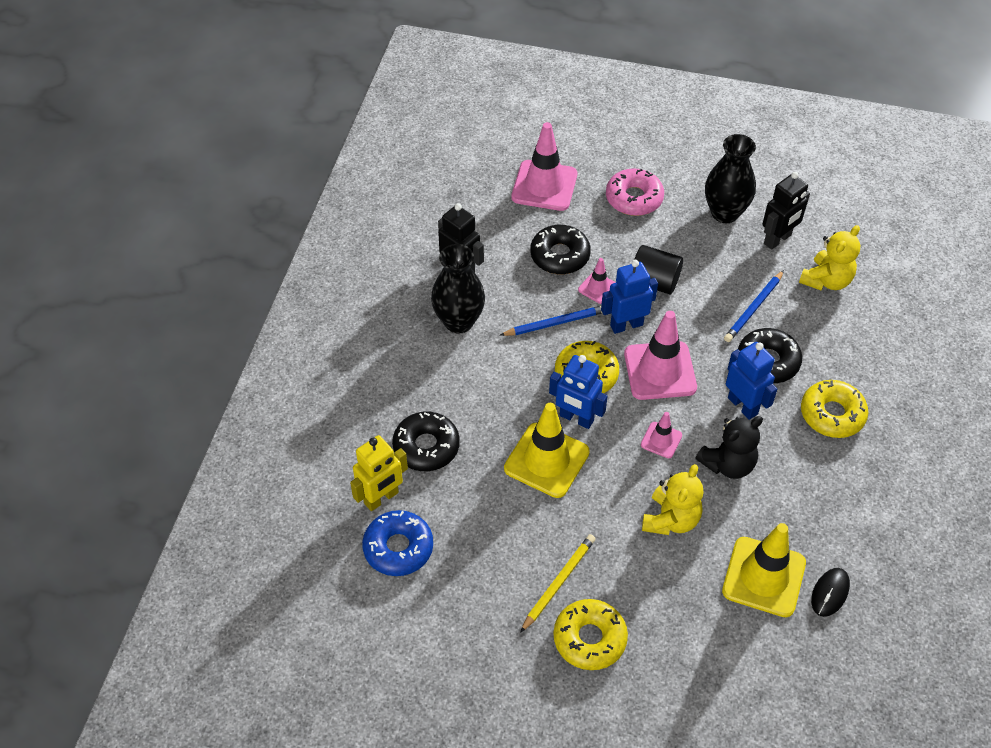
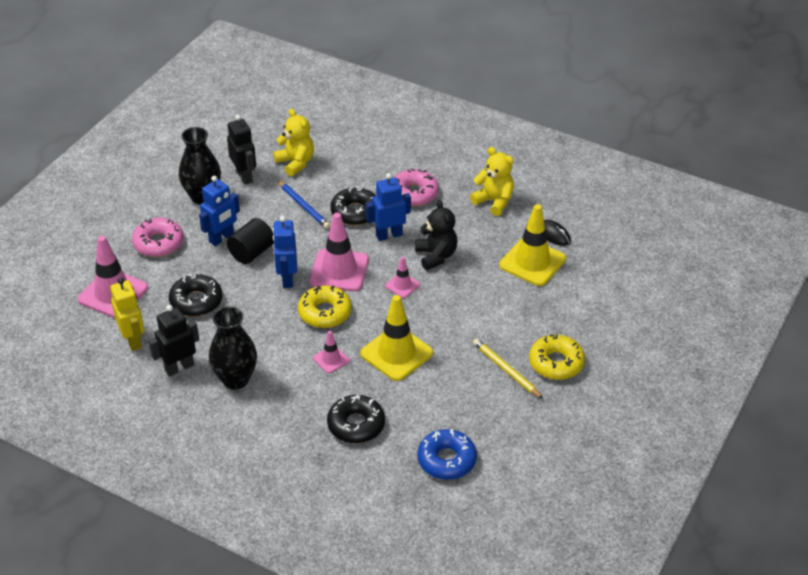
camera: 75 degrees left, 10 degrees down
(381, 498) = (396, 463): yellow robot -> yellow robot (133, 340)
(555, 323) = (266, 319): blue pencil -> none
(576, 418) = (364, 328): blue robot -> blue robot (222, 238)
(598, 288) = (242, 286): pink traffic cone -> pink traffic cone (331, 359)
(671, 519) = (472, 297): yellow teddy bear -> yellow teddy bear (494, 201)
(832, 414) = (414, 193): yellow donut -> pink donut

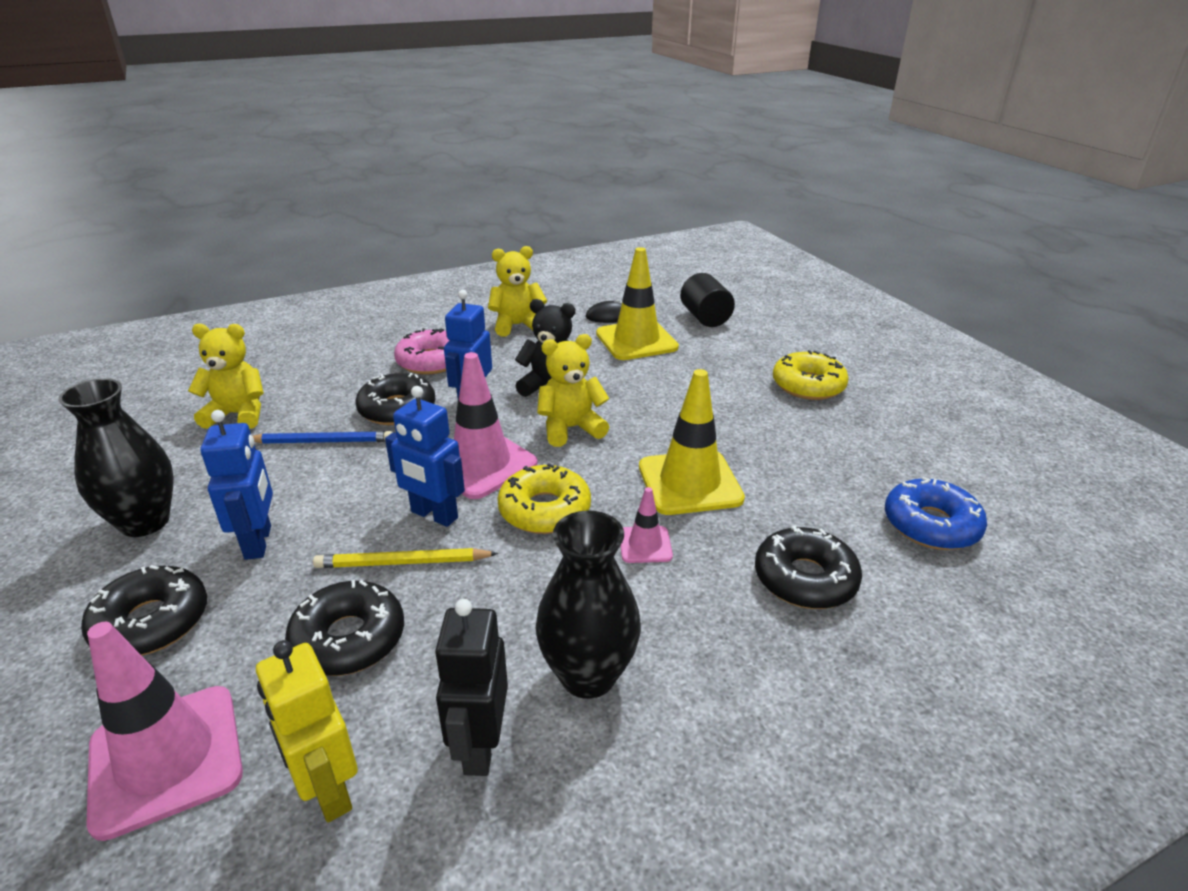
camera: 55 degrees left, 10 degrees down
(133, 340) = (327, 790): yellow robot -> yellow robot turned 135 degrees counterclockwise
(158, 243) = (151, 622): pink donut -> black donut
(244, 176) = (181, 465): black robot -> none
(252, 252) = (334, 525): black cylinder -> black cylinder (705, 318)
(402, 285) = (570, 429): pink traffic cone -> yellow teddy bear
(506, 370) = (793, 418): yellow pencil -> yellow pencil (403, 562)

